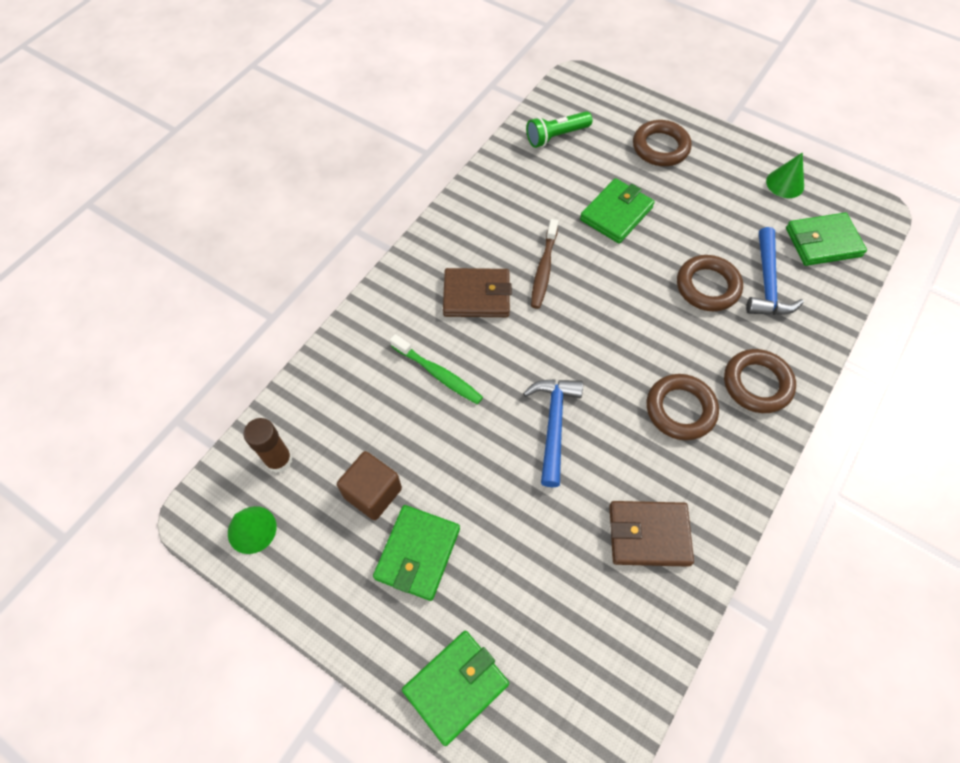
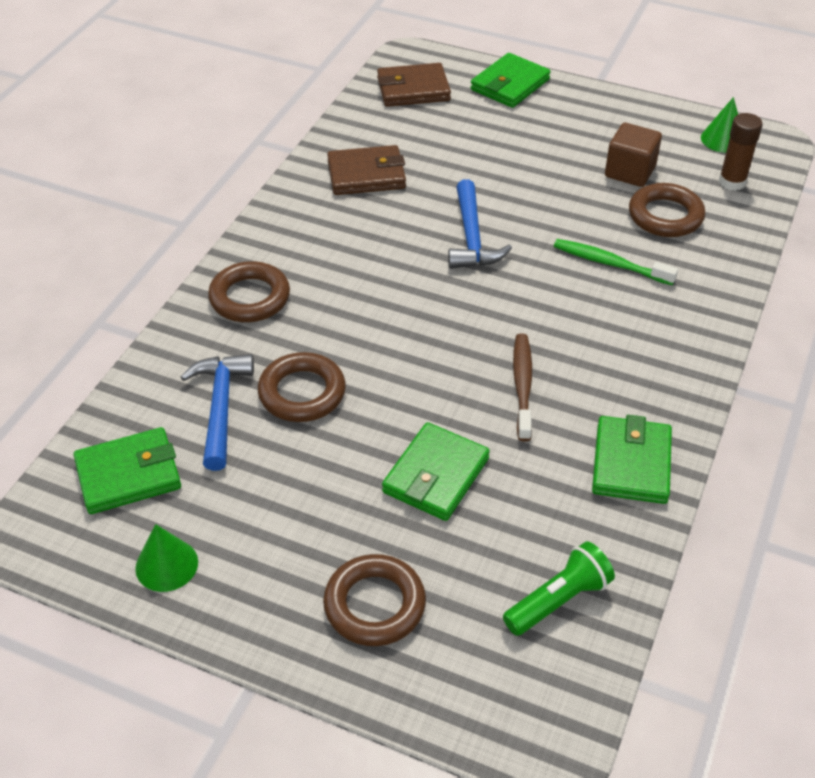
camera: 170 degrees right, 15 degrees down
(417, 553) = (570, 142): green wallet -> green wallet (631, 463)
(476, 295) = (598, 344): brown wallet -> brown wallet (413, 89)
(680, 409) = (337, 265): brown ring -> brown ring (665, 216)

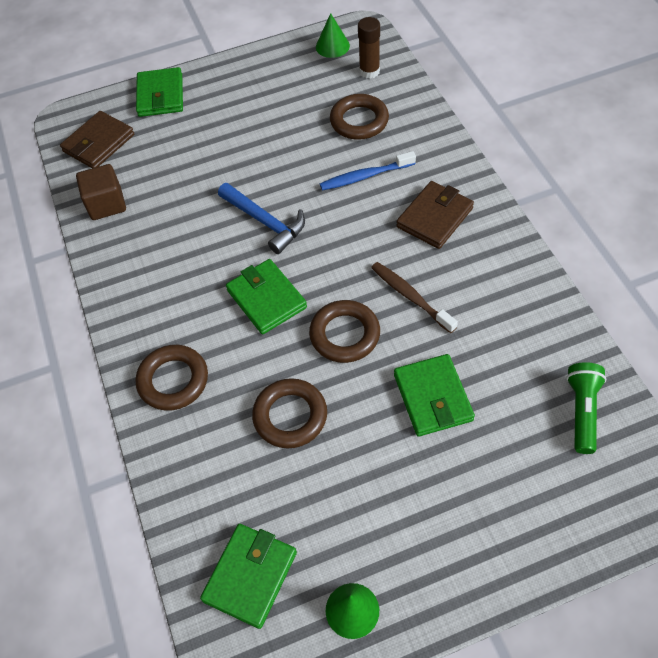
camera: 40 degrees left, 10 degrees up
(220, 408) = (251, 474): blue hammer -> none
(366, 175) = (143, 229): brown wallet -> brown wallet (434, 217)
(374, 605) = (498, 510): brown ring -> brown ring (345, 334)
(610, 263) = (365, 176): green toothbrush -> blue toothbrush
(630, 172) = (305, 106): brown cube -> brown cube (106, 204)
(631, 463) = (521, 295): green wallet -> green wallet (266, 299)

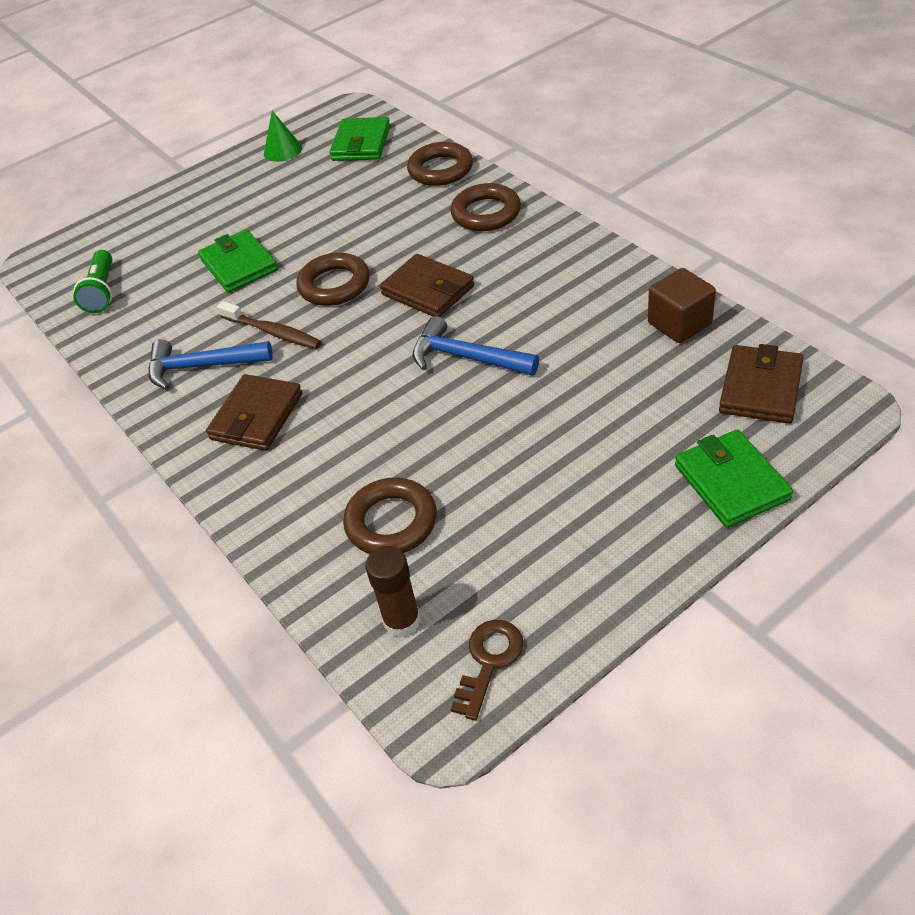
camera: 165 degrees right, 10 degrees down
(266, 299) = (428, 290): green wallet -> brown wallet
(290, 416) = (366, 221): brown ring -> brown ring (440, 169)
(332, 46) = (488, 661): green cone -> brown key
(365, 176) = (358, 443): blue toothbrush -> none
(476, 278) = (202, 367): none -> blue hammer

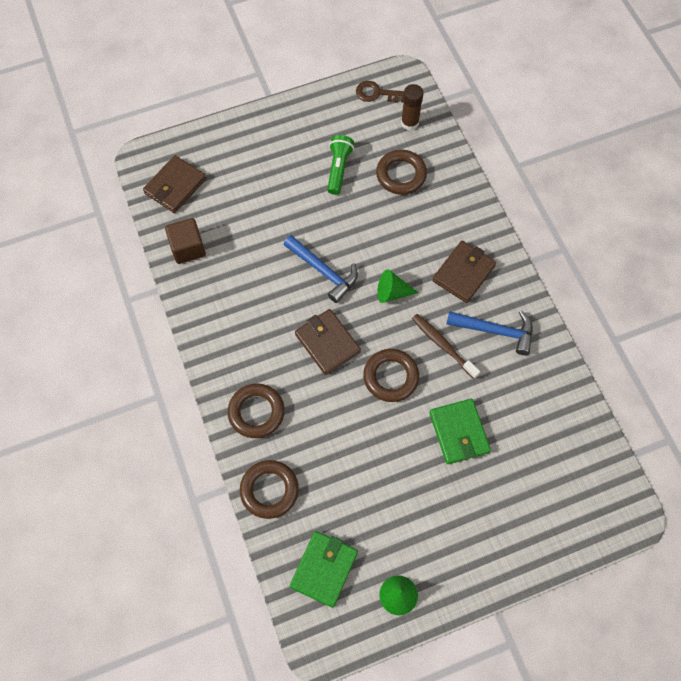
camera: 170 degrees left, 20 degrees up
(102, 291) = (570, 447): green flashlight -> green flashlight (338, 169)
(357, 364) = (392, 292): none -> green cone
(488, 661) = (377, 93): brown key -> brown key turned 60 degrees clockwise
(731, 482) = (226, 139): green wallet -> none

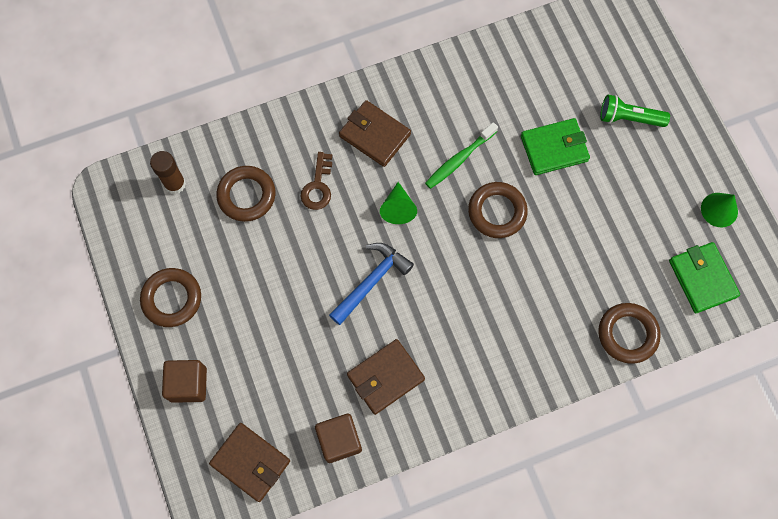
camera: 90 degrees left, 5 degrees up
(240, 141) = (188, 384): none -> brown cube
(256, 412) = (543, 350): brown ring -> brown ring (172, 299)
(324, 569) = (702, 278): green wallet -> green wallet turned 45 degrees clockwise
(327, 343) = (459, 276): brown wallet -> brown wallet (385, 377)
(338, 169) = (235, 265): green flashlight -> green flashlight (629, 118)
(377, 93) = (129, 220): brown key -> brown key (318, 186)
(443, 345) = (459, 159): brown toothbrush -> green toothbrush
(495, 331) = (442, 108): blue hammer -> none

